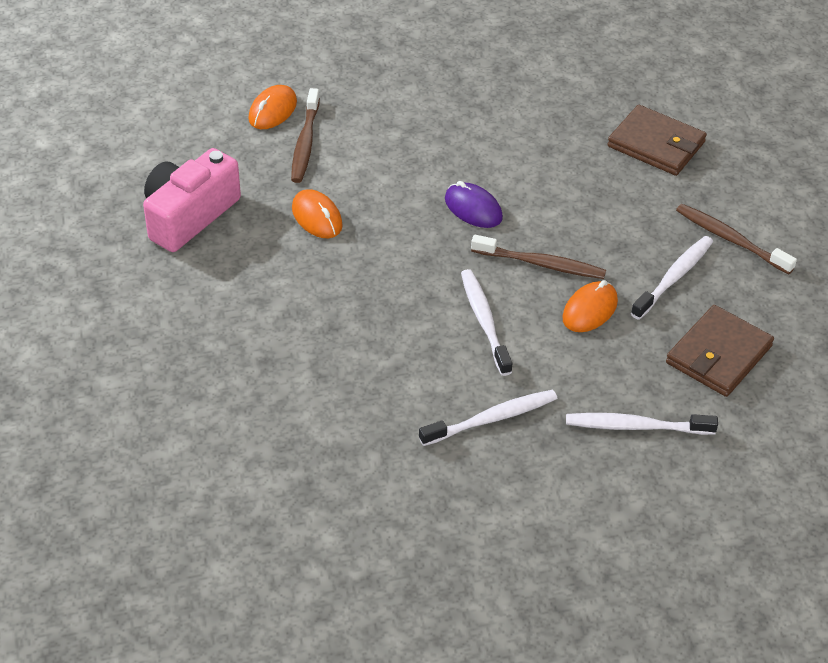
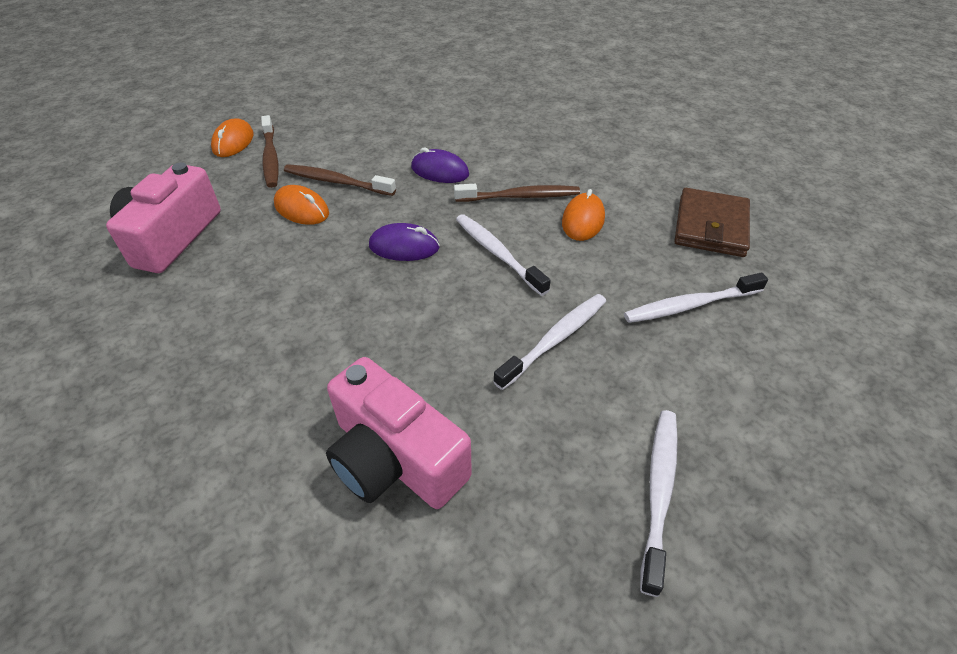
camera: 20 degrees left, 0 degrees up
(316, 470) = (395, 458): none -> pink camera
(399, 288) = (404, 247): none -> purple mouse
(656, 144) = (556, 101): brown wallet -> none
(674, 277) = (632, 180): white toothbrush -> white toothbrush (659, 492)
(730, 239) = (654, 145): brown toothbrush -> brown toothbrush (337, 182)

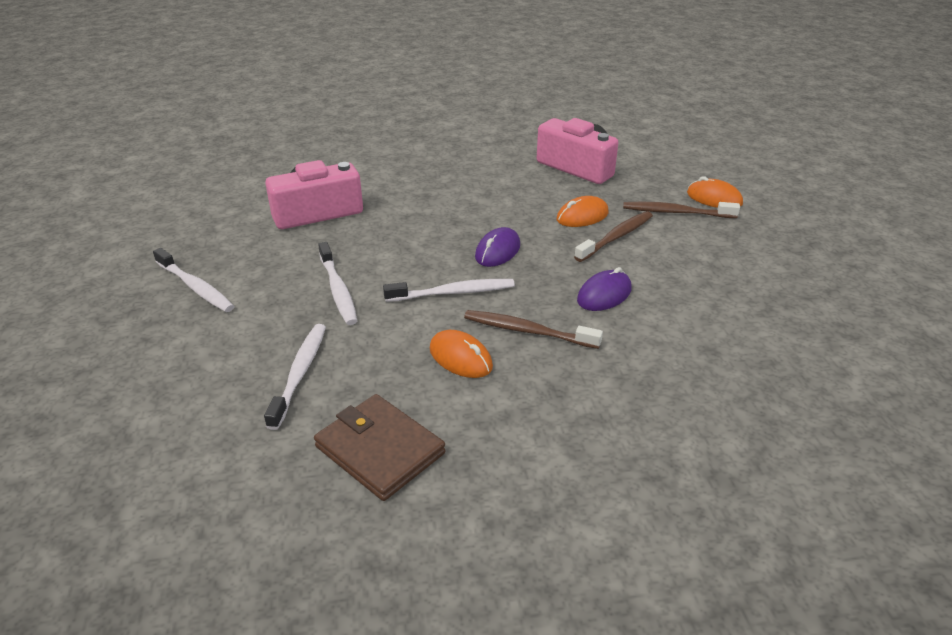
camera: 115 degrees right, 10 degrees down
(520, 197) = (527, 331): brown toothbrush -> brown toothbrush turned 90 degrees clockwise

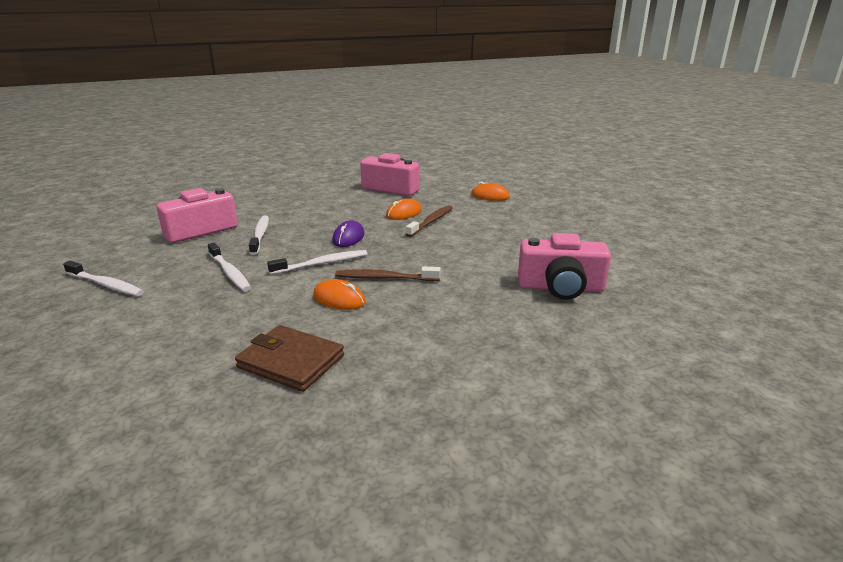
camera: 15 degrees left, 10 degrees down
(300, 373) = (211, 325): white toothbrush -> white toothbrush (260, 235)
(604, 295) = (433, 252): purple mouse -> none
(676, 212) = (467, 205): brown toothbrush -> none
(767, 389) = (560, 287): none -> pink camera

